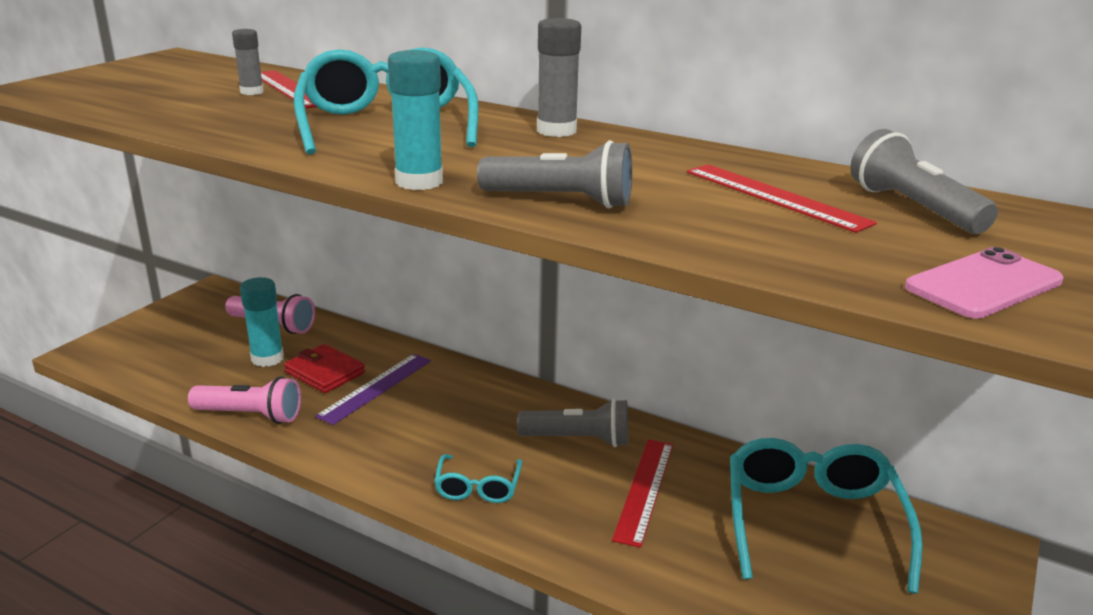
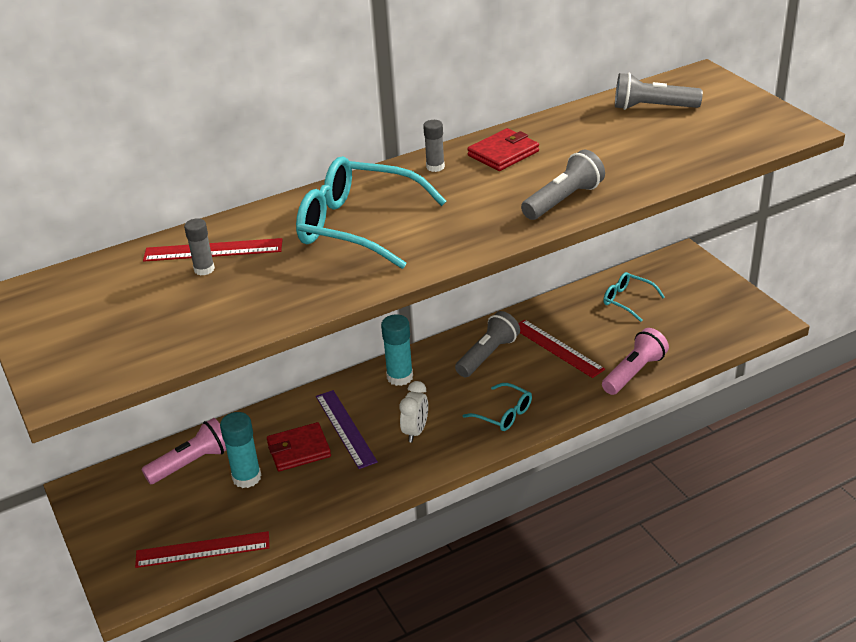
camera: 55 degrees left, 10 degrees up
(250, 415) = (327, 503): pink flashlight -> pink flashlight (634, 372)
(401, 433) = (415, 431): none -> white clock
(419, 182) = (492, 238): turquoise glue stick -> turquoise glue stick (400, 377)
(556, 131) = (435, 167): grey glue stick -> grey glue stick, size x0.63
(636, 153) = (503, 153): none -> red wallet
(775, 196) = (608, 137): red ruler -> red ruler (202, 550)
(812, 521) = (627, 301): turquoise glasses -> turquoise glasses, size x0.50
(983, 284) = (746, 129): pink phone -> none

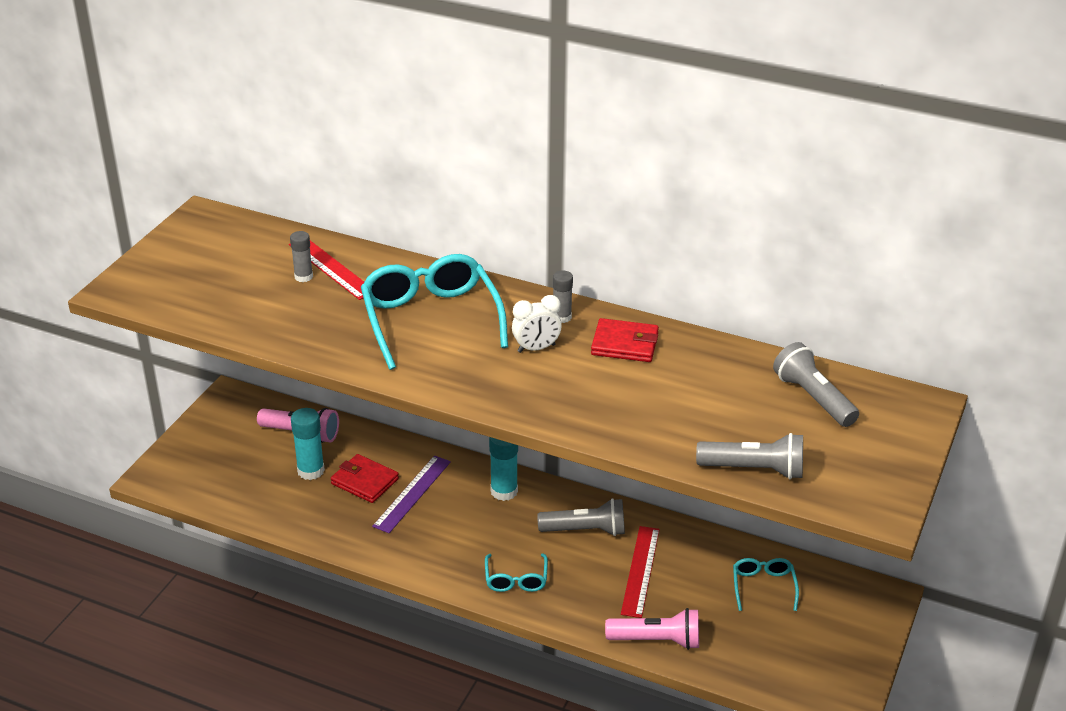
camera: 50 degrees right, 0 degrees up
(202, 550) = (220, 491): red ruler -> none
(415, 431) = (445, 536): white clock -> white clock (536, 348)
(563, 200) = (581, 411): grey flashlight -> grey flashlight (754, 469)

